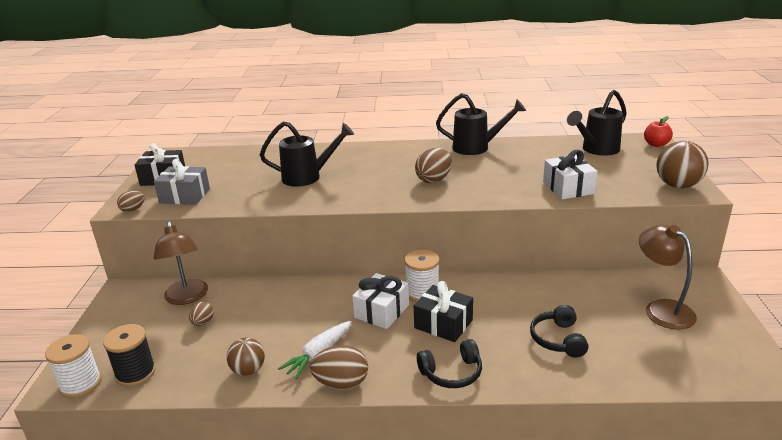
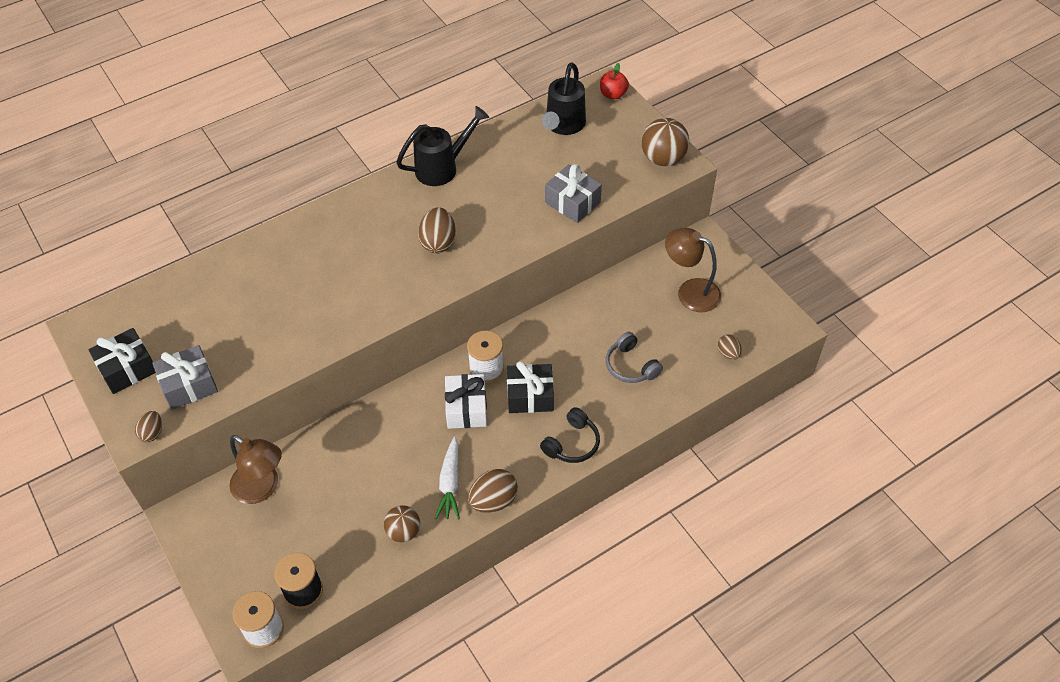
camera: 35 degrees left, 25 degrees up
(203, 323) = (310, 507): brown egg -> brown egg (728, 353)
(308, 177) = (300, 294): black watering can -> none
(558, 339) = (630, 366): black headphones -> grey headphones
(568, 188) = (572, 202): white gift -> grey gift

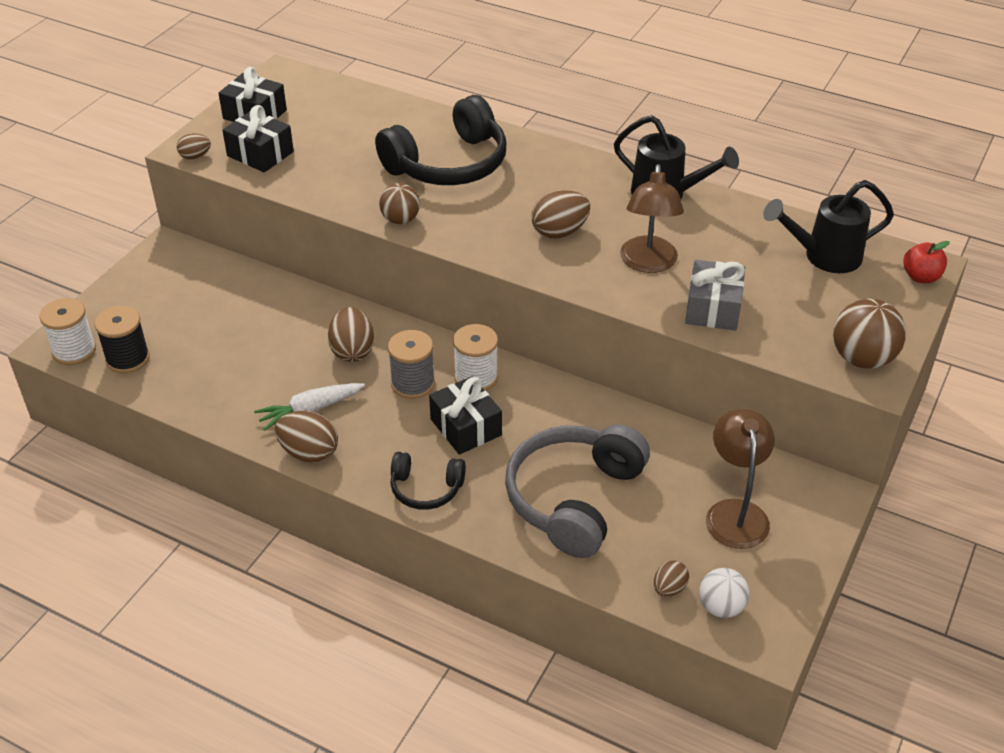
camera: 60 degrees right, 10 degrees down
(189, 385) = (260, 154): grey gift -> black gift
(262, 488) = (225, 284): brown lamp -> brown lamp (648, 263)
(308, 270) = (448, 164): none -> black headphones
(403, 531) = (231, 400): brown ball -> brown ball (400, 220)
(406, 432) = (352, 351): none -> brown egg
(466, 408) = (413, 383): white gift -> grey spool
(630, 366) = (574, 498): grey headphones -> grey headphones, size x1.93
(755, 335) = (721, 607): none -> white ball

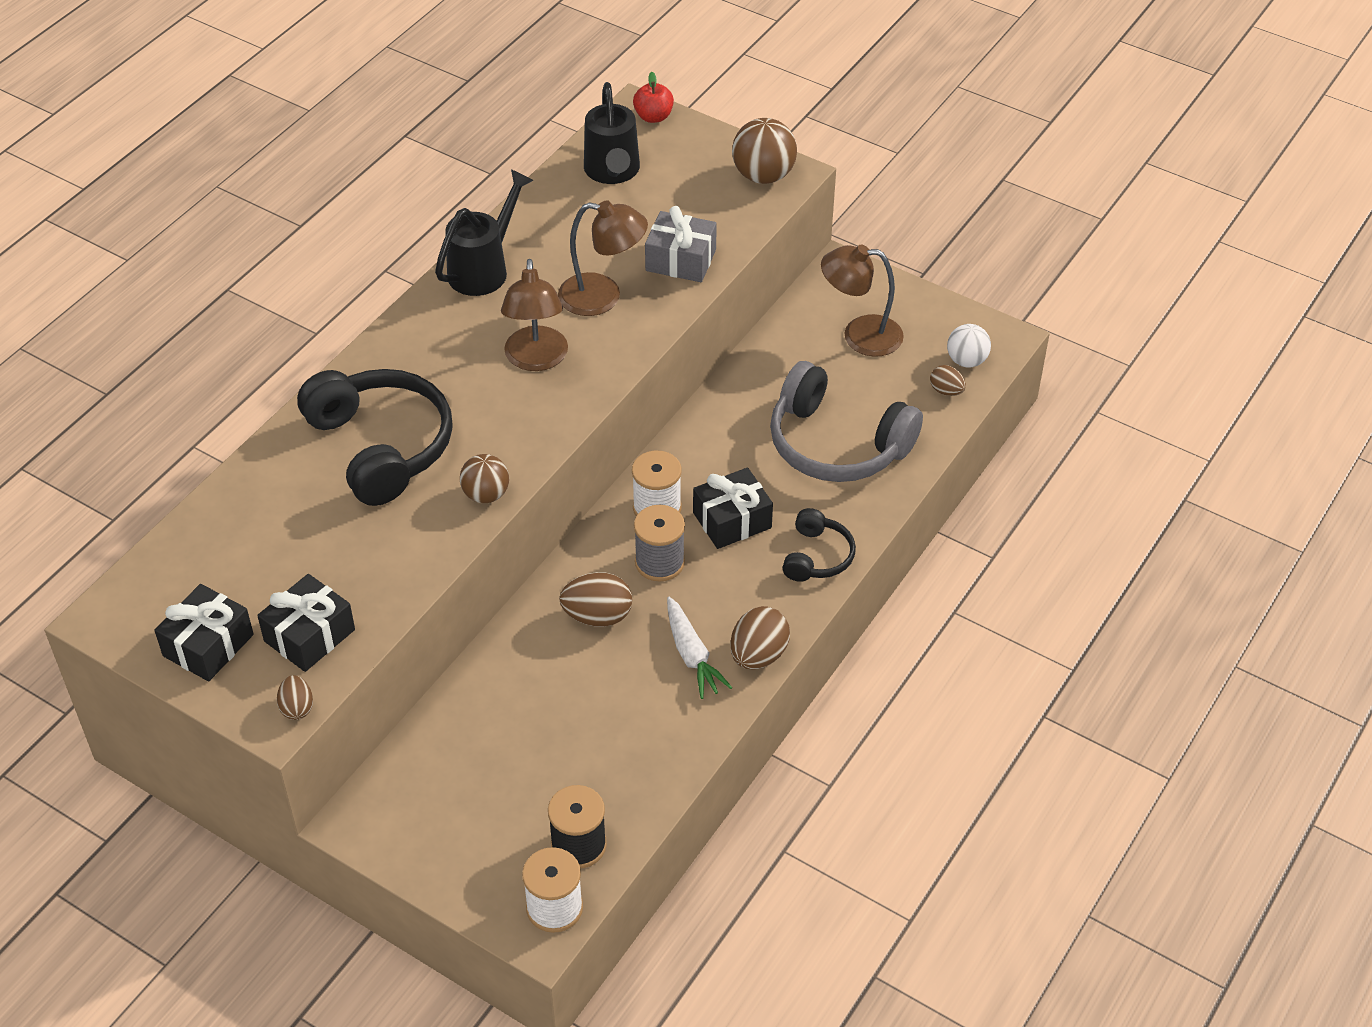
camera: 85 degrees left, 5 degrees up
(559, 232) = (536, 359): brown egg -> brown lamp

